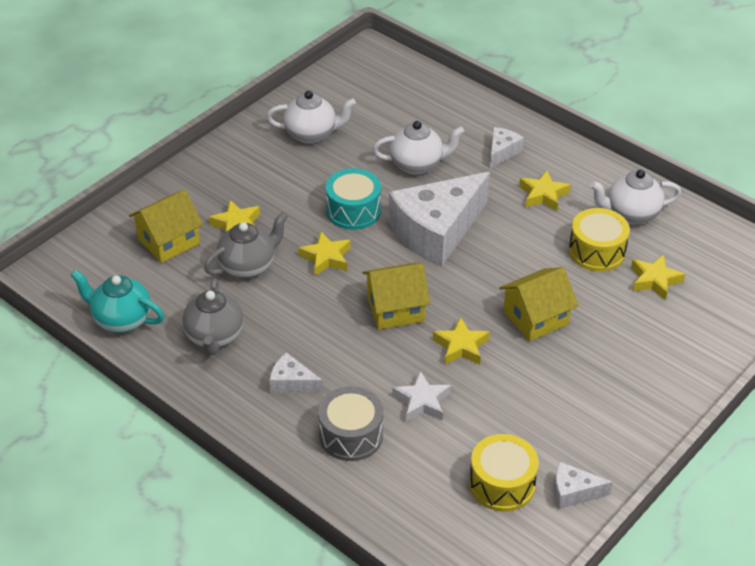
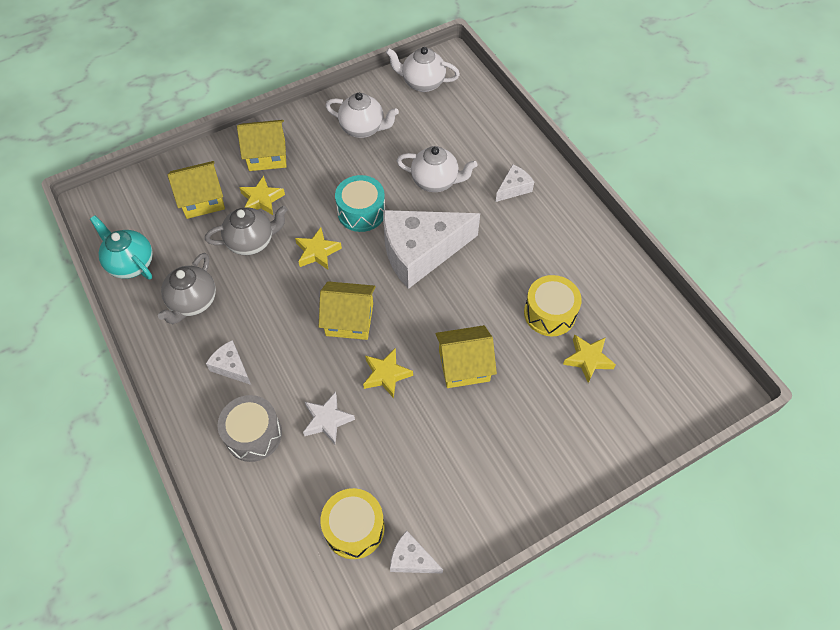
camera: 20 degrees right, 15 degrees up
(218, 183) = (267, 155): none -> yellow house
(543, 195) = (529, 241): yellow star -> none
(631, 214) = (598, 283): white teapot -> white teapot (422, 83)

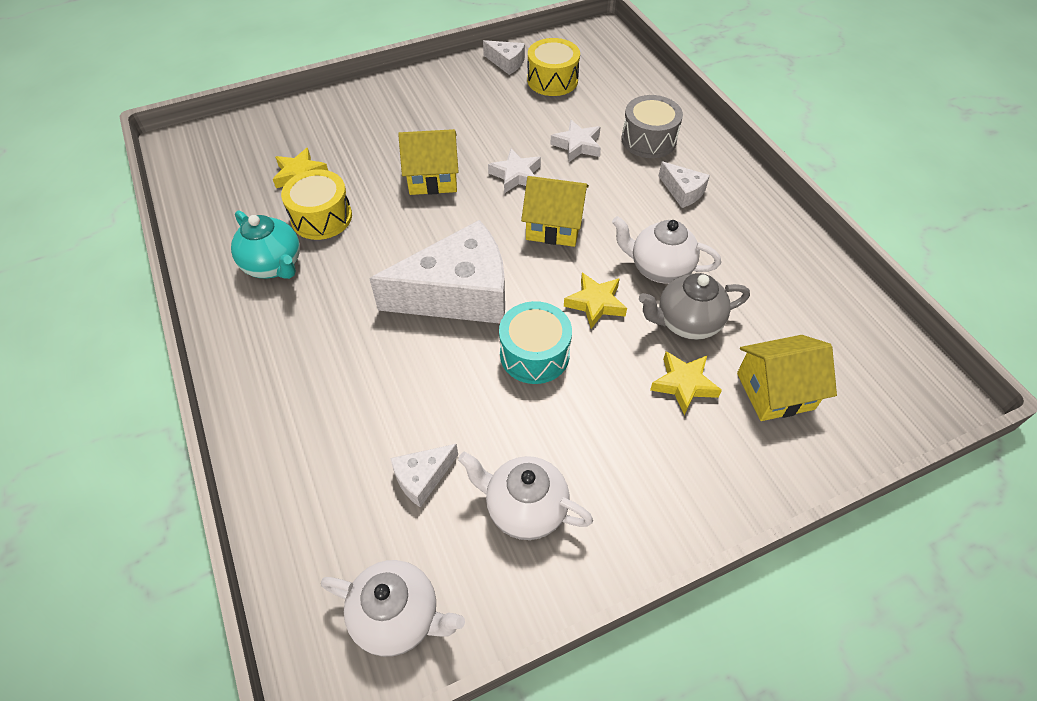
camera: 175 degrees left, 5 degrees down
(131, 264) = (843, 305): turquoise teapot -> turquoise teapot (274, 265)
(193, 302) = (745, 255): grey teapot -> none
(267, 155) = (689, 464): yellow house -> none
(386, 375) = (516, 175): yellow star -> white star
(436, 181) = (417, 395): white teapot -> white teapot (659, 269)
(513, 188) = (303, 374): white cheese -> white cheese (422, 478)

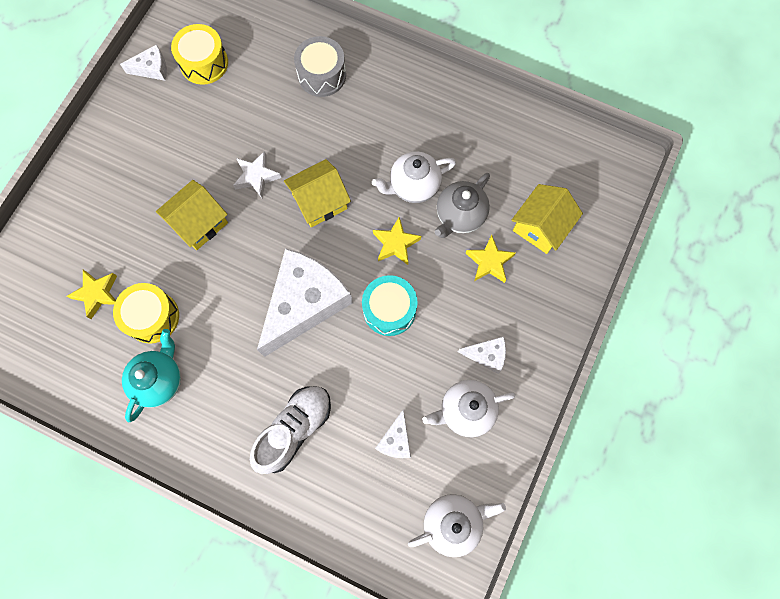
camera: 40 degrees left, 20 degrees up
(274, 265) = (159, 380): turquoise teapot -> turquoise teapot turned 75 degrees counterclockwise
(338, 390) = (294, 429): none -> white shoe
(577, 145) = (276, 116): white star -> none
(683, 192) = (380, 108): white cheese -> white cheese (486, 355)

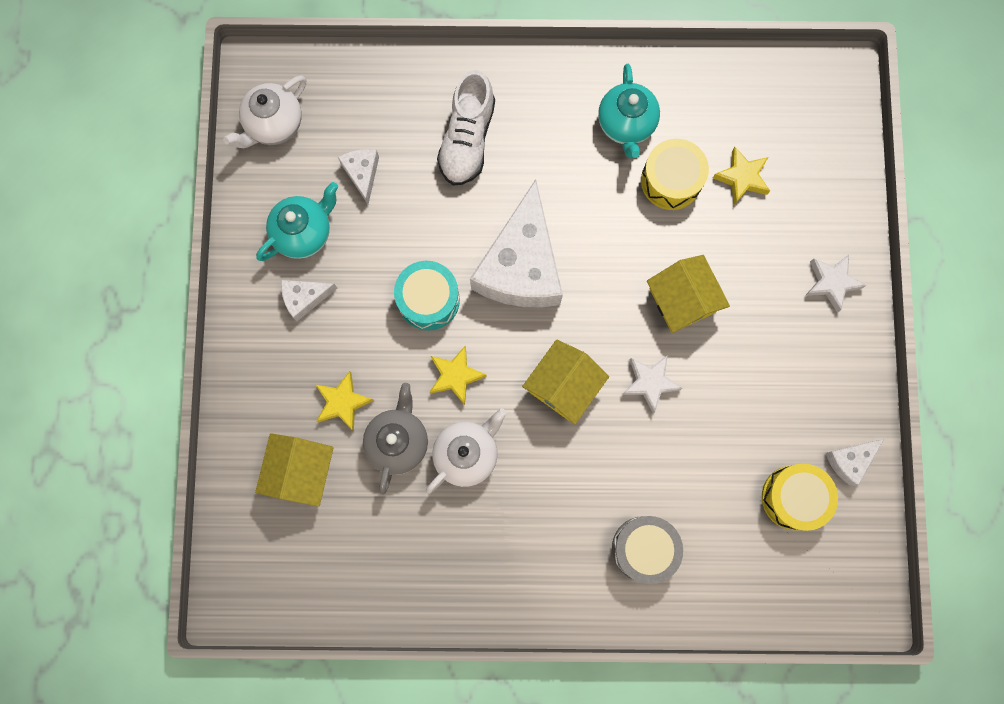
camera: 155 degrees right, 5 degrees up
(84, 187) = (831, 283): none -> white star
(199, 223) = (682, 300): yellow house -> yellow house turned 45 degrees counterclockwise
(465, 411) = (304, 232): white teapot -> turquoise teapot

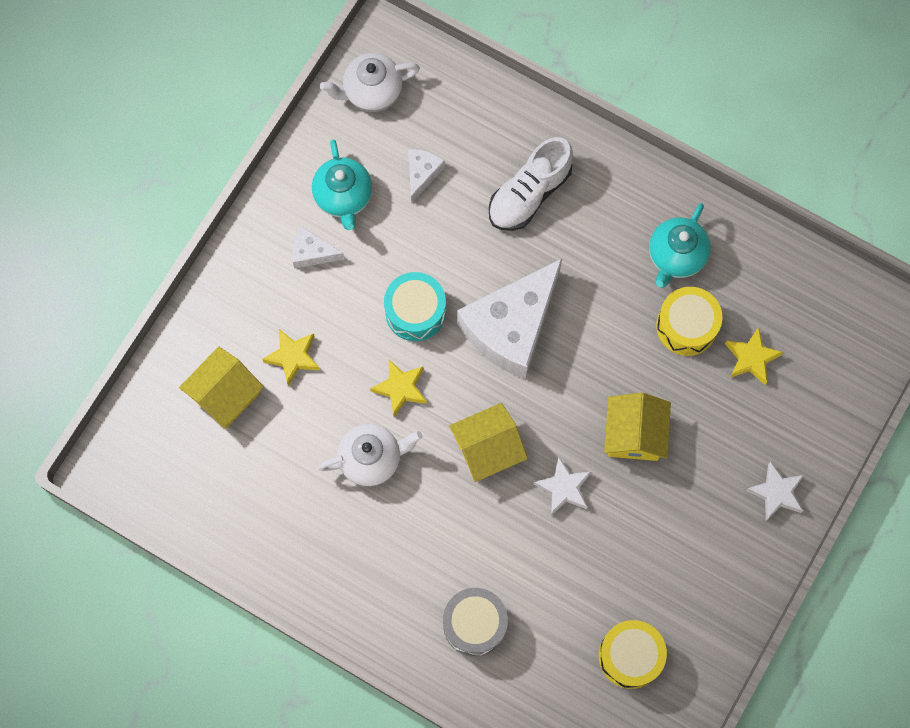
camera: 30 degrees right, 5 degrees down
(304, 232) = (343, 197): turquoise teapot -> turquoise teapot turned 90 degrees clockwise
(398, 441) = (320, 416): grey teapot -> none
(849, 460) = (699, 653): white cheese -> none

